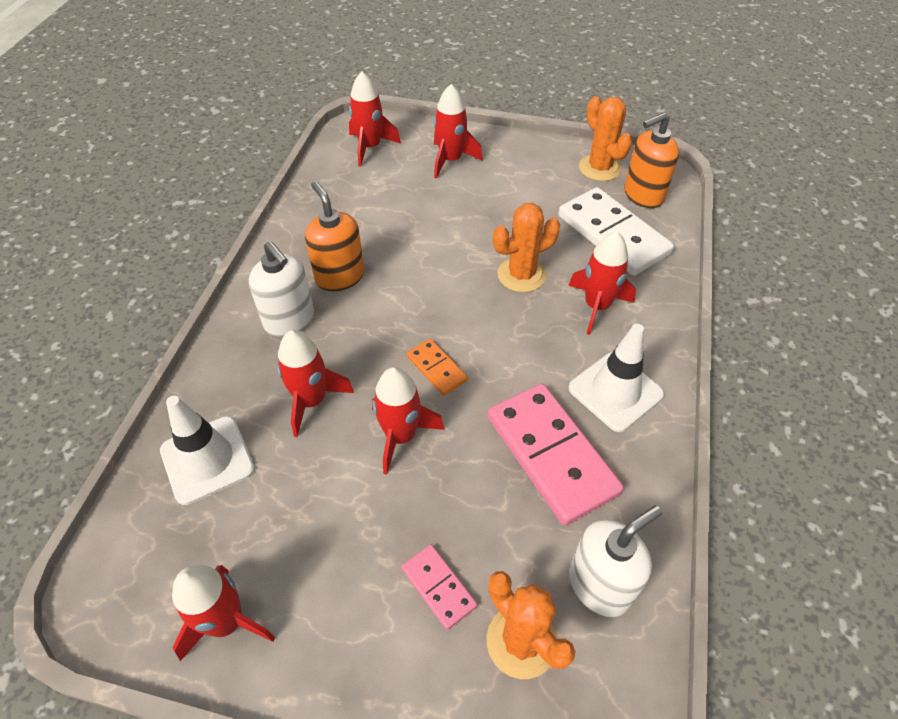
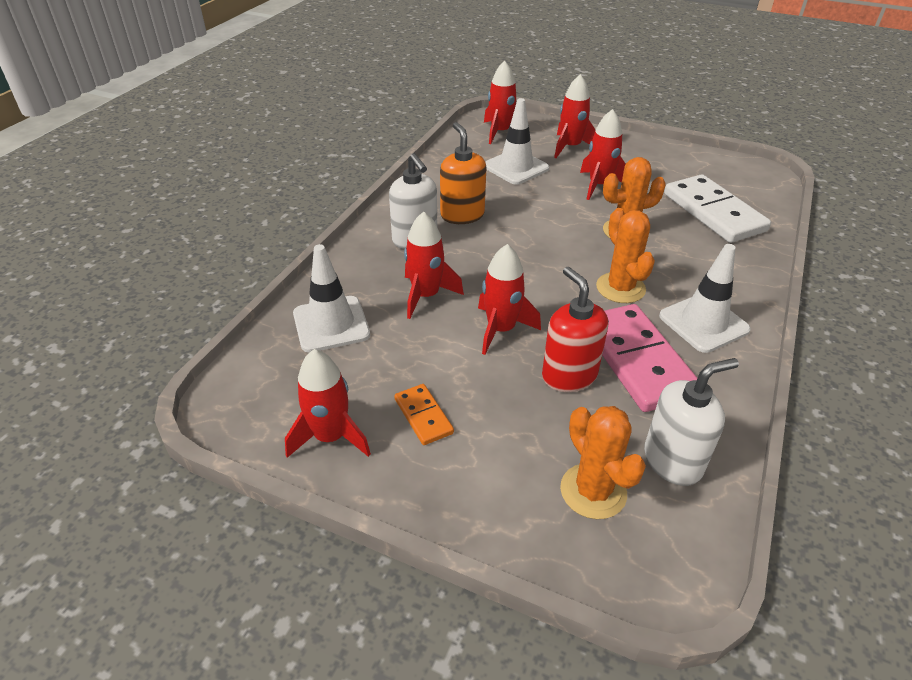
camera: 10 degrees right, 10 degrees down
(393, 198) = (516, 167): none -> white traffic cone
(436, 368) = (539, 287): orange domino -> orange domino (423, 416)
(439, 587) = (521, 440): pink domino -> none
(481, 488) = (569, 375): none -> red soap dispenser
(596, 306) = (692, 260): red rocket -> red rocket (599, 185)
(599, 168) = (706, 165): orange cactus -> orange cactus (620, 288)
(643, 195) = (745, 188): orange soap dispenser -> none

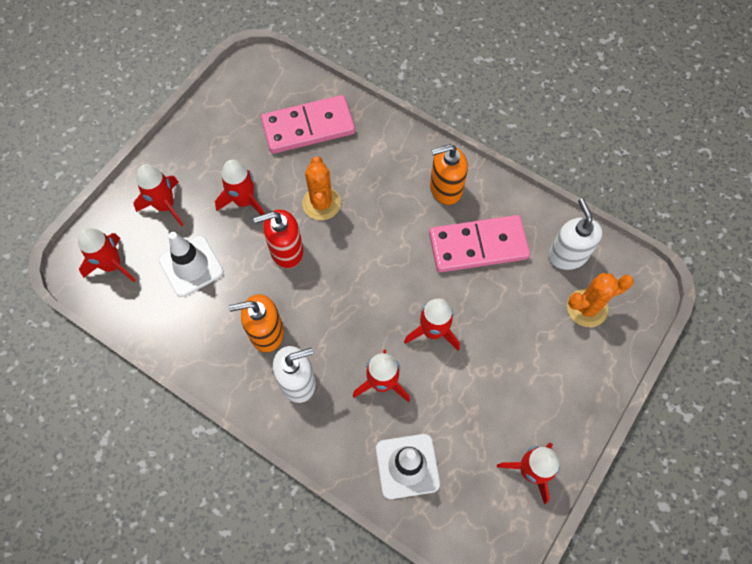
camera: 80 degrees left, 25 degrees up
(423, 416) = (517, 403): orange domino -> none
(569, 375) = (487, 295): red soap dispenser -> red soap dispenser (286, 251)
(620, 288) = (397, 231): orange cactus -> none
(703, 323) = (445, 189): white traffic cone -> orange soap dispenser
(713, 212) = (308, 127): white domino -> pink domino

